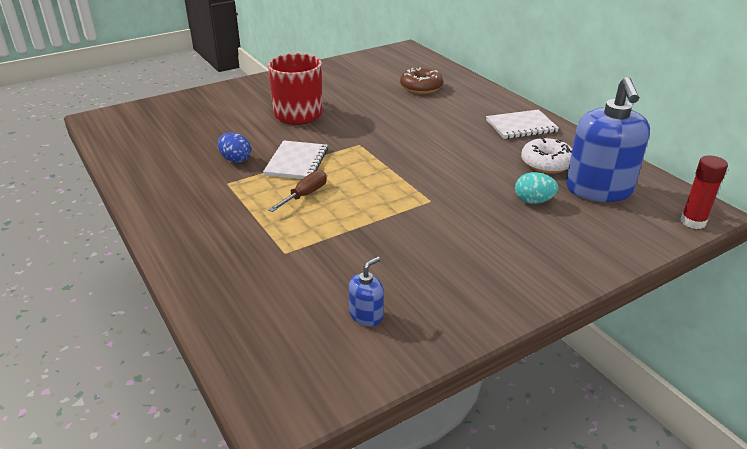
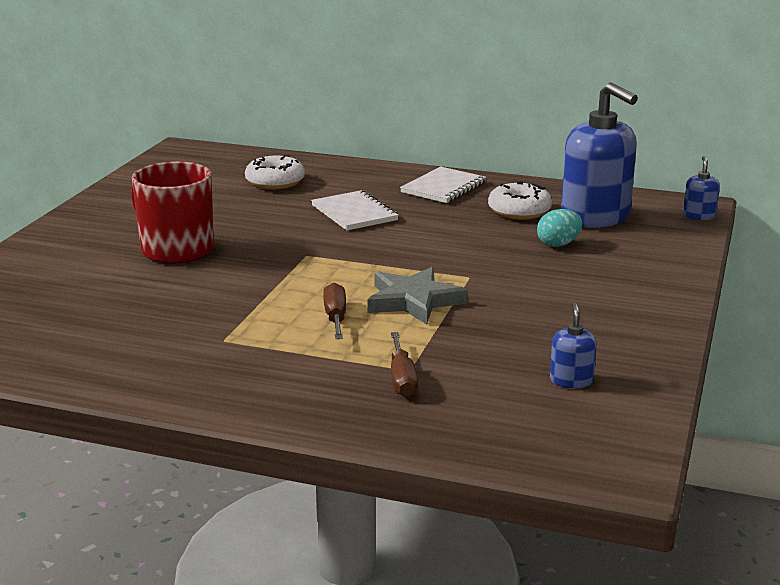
camera: 40 degrees left, 10 degrees down
(235, 159) = (188, 316): blue egg -> none
(270, 257) = (402, 379): none -> brown screwdriver
(296, 162) = (267, 294): white notebook -> white notebook (354, 213)
(367, 203) = (413, 301): none -> grey star
(421, 87) = (275, 182): brown donut -> white donut
(693, 222) = (699, 216): red glue stick -> blue soap dispenser

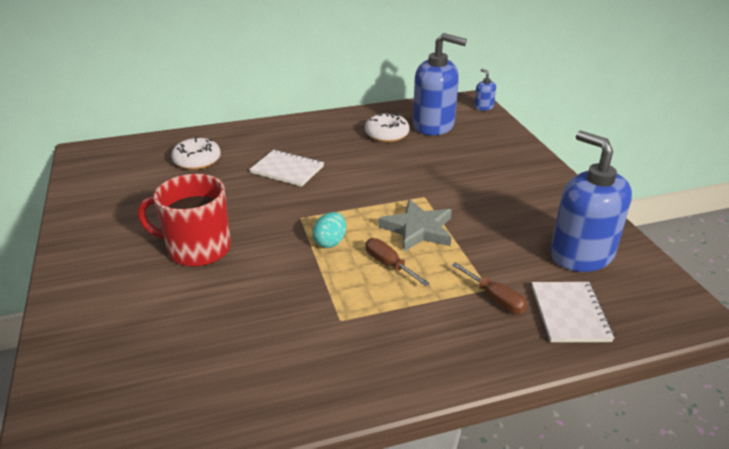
camera: 35 degrees left, 10 degrees up
(443, 187) = (318, 130): white notebook -> white notebook (569, 313)
(558, 244) = (440, 153): turquoise egg -> turquoise egg (330, 242)
(571, 380) = (581, 254): blue soap dispenser -> blue soap dispenser, size x2.32

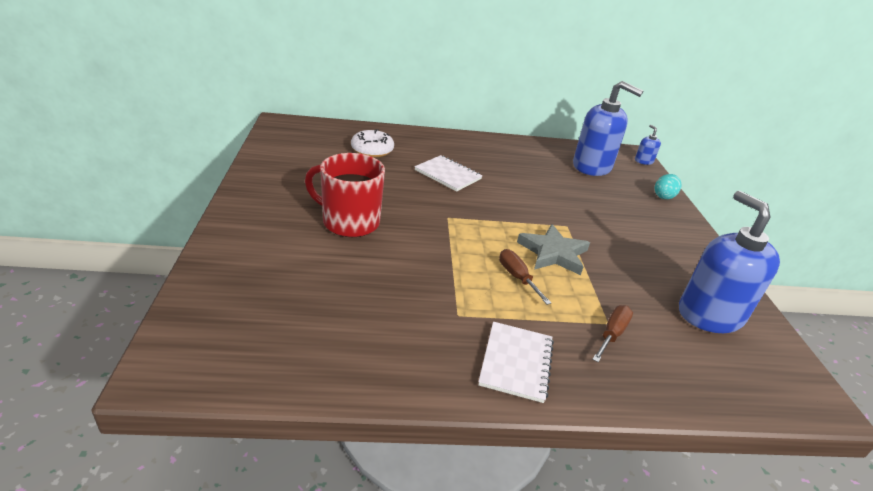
camera: 10 degrees right, 0 degrees up
(330, 242) = (468, 244): turquoise egg -> turquoise egg (664, 196)
(386, 134) = (546, 165): white donut -> none
(495, 299) = (612, 334): brown screwdriver -> brown screwdriver turned 120 degrees counterclockwise
(569, 313) = (685, 367): white notebook -> white notebook (516, 362)

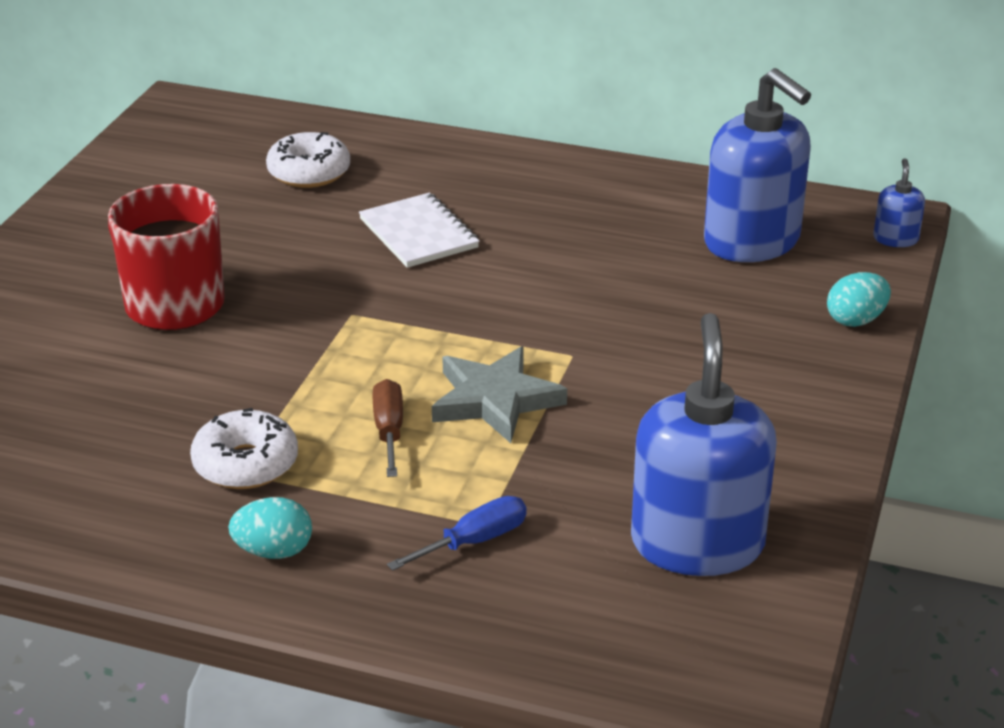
camera: 25 degrees right, 0 degrees up
(458, 309) = (245, 464): none -> white donut
(516, 362) = (273, 551): white notebook -> turquoise egg
(612, 334) = (474, 541): brown screwdriver -> blue screwdriver

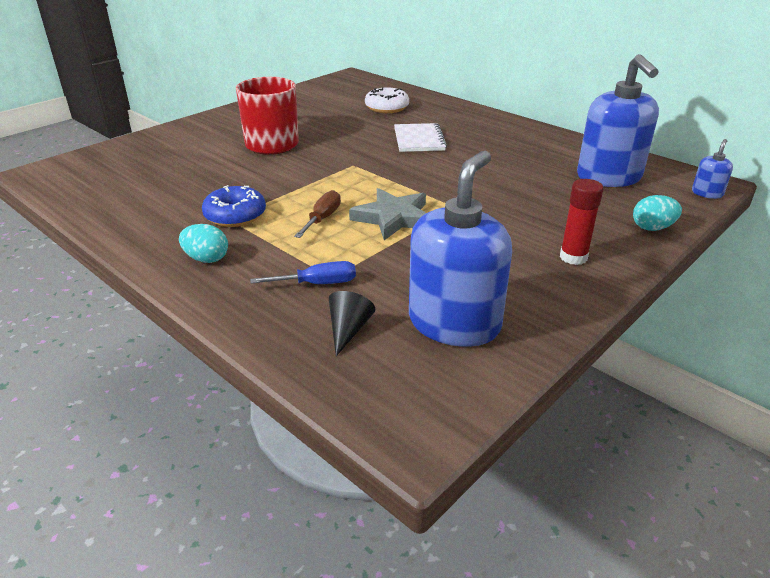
camera: 25 degrees right, 0 degrees up
(245, 464) = (235, 215): white donut -> blue donut
(572, 596) = (348, 330): none -> black cone
(783, 398) = (573, 257): none -> red glue stick

